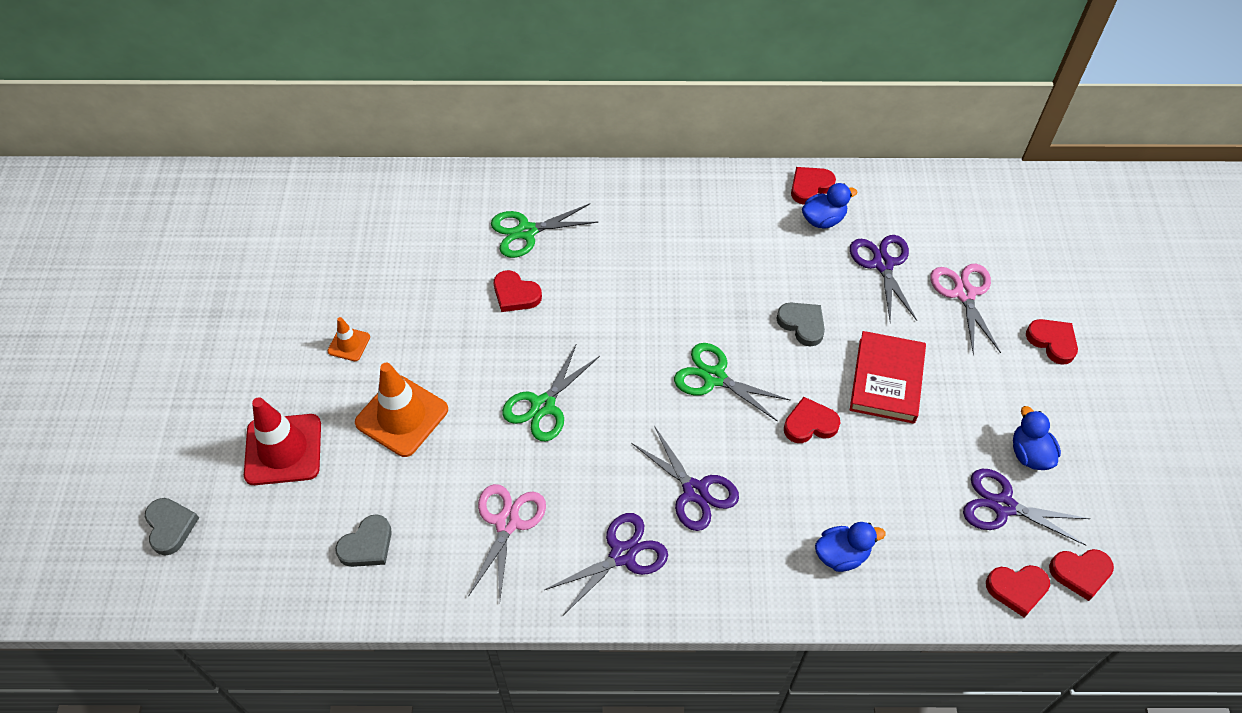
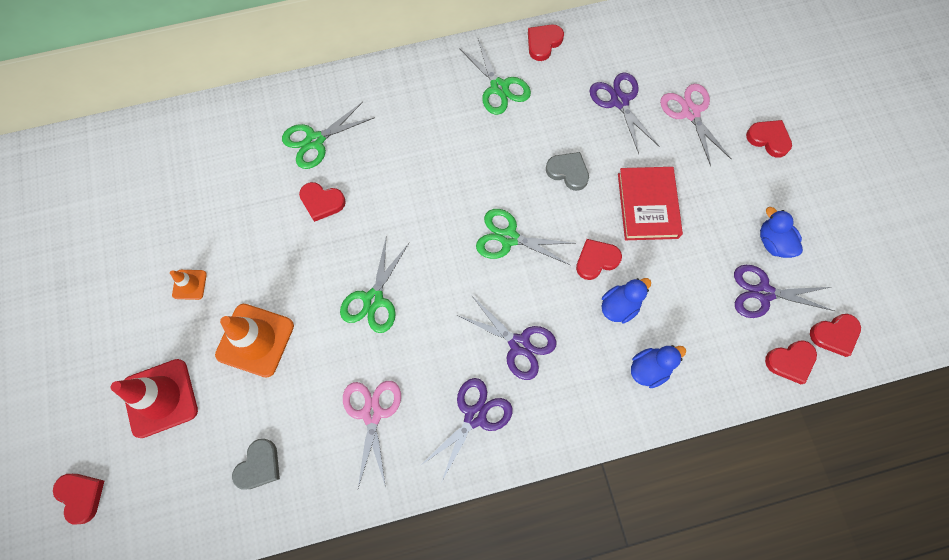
camera: 15 degrees left, 15 degrees up
(170, 527) = (81, 496): grey heart -> red heart
(747, 221) = (499, 87): none -> green scissors
(823, 219) = (561, 71): blue duck -> blue duck (619, 306)

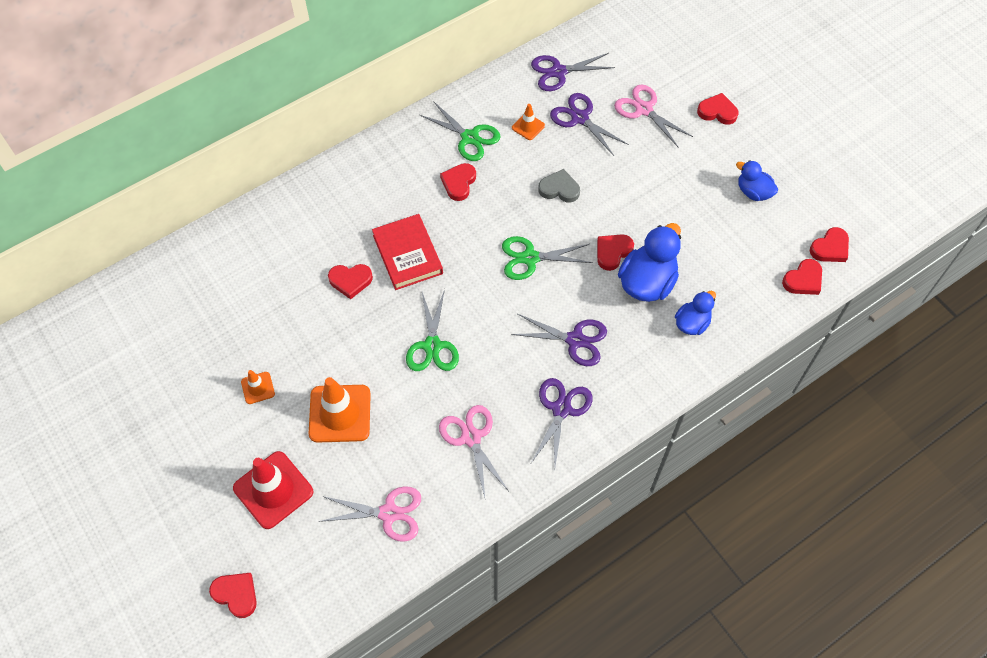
camera: 20 degrees left, 10 degrees down
(259, 466) = (389, 513): grey heart -> pink scissors
(315, 141) = (321, 231): green scissors -> none
(543, 43) = (493, 89): red heart -> red heart (459, 183)
(562, 94) = (528, 126): none -> orange traffic cone
(619, 306) = (647, 282): blue duck -> blue duck, size x1.70
(647, 205) = (638, 195): red book -> red book (407, 254)
(763, 293) = (761, 234): purple scissors -> purple scissors (558, 72)

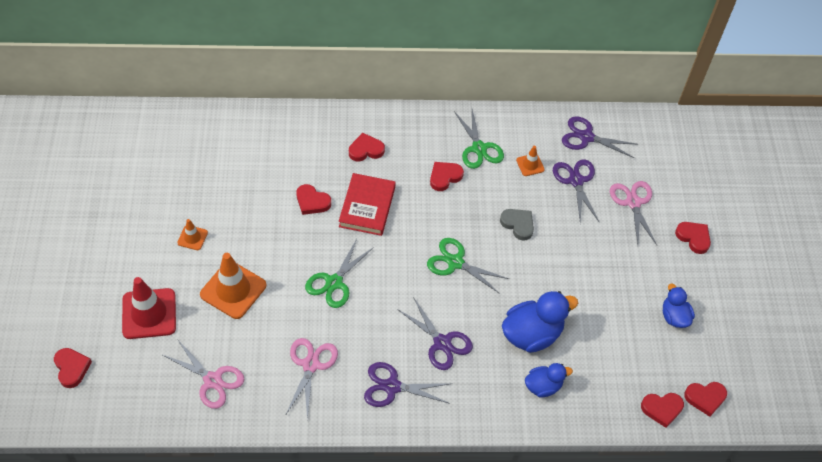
camera: 30 degrees right, 5 degrees down
(561, 409) = (392, 386): purple scissors -> purple scissors turned 135 degrees counterclockwise
(612, 252) = (522, 296): red heart -> red heart (366, 150)

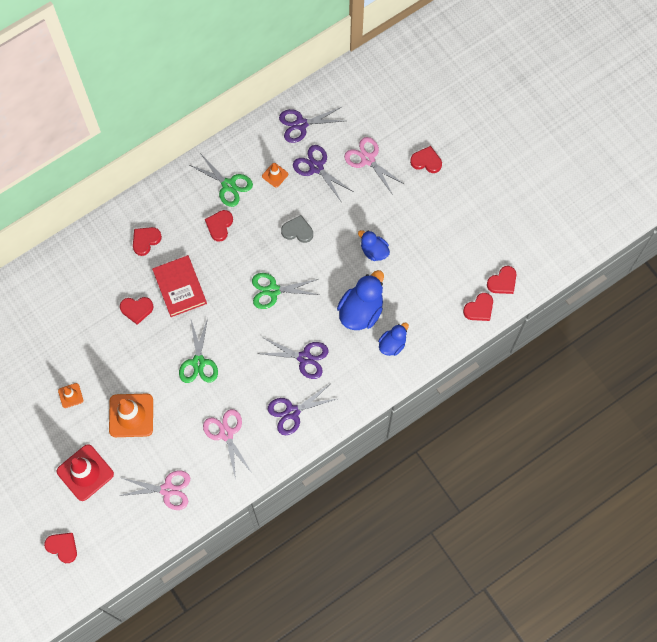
camera: 30 degrees left, 15 degrees up
(674, 316) = (448, 233): blue duck -> blue duck (374, 251)

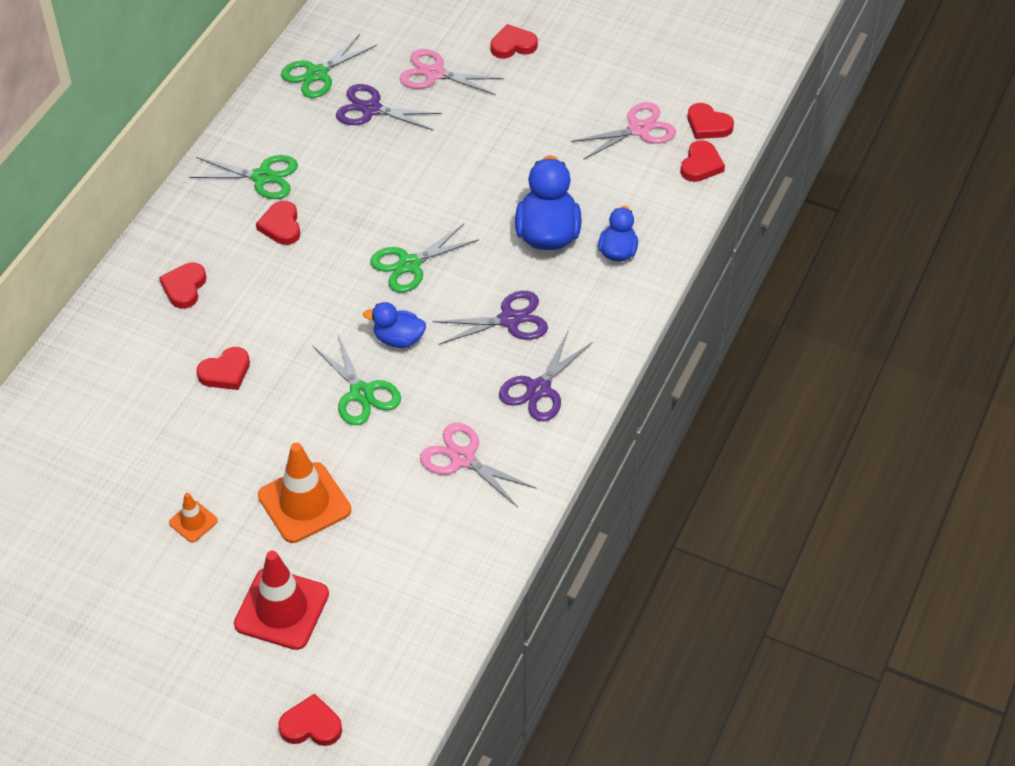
camera: 30 degrees left, 20 degrees down
(167, 490) = (424, 569): pink scissors -> pink scissors (639, 129)
(180, 287) = (272, 319): red book -> none
(275, 175) = (320, 140): orange traffic cone -> none
(297, 231) = (395, 186): grey heart -> none
(301, 124) = (317, 74): purple scissors -> green scissors
(374, 251) = (515, 163): blue duck -> blue duck (398, 339)
(502, 282) = (708, 125): red heart -> red heart turned 105 degrees clockwise

